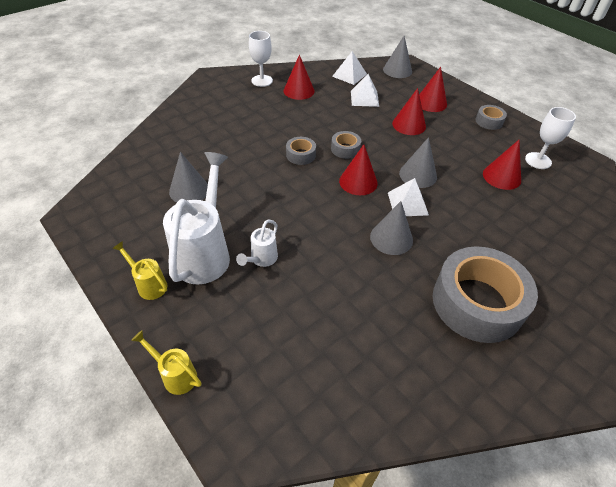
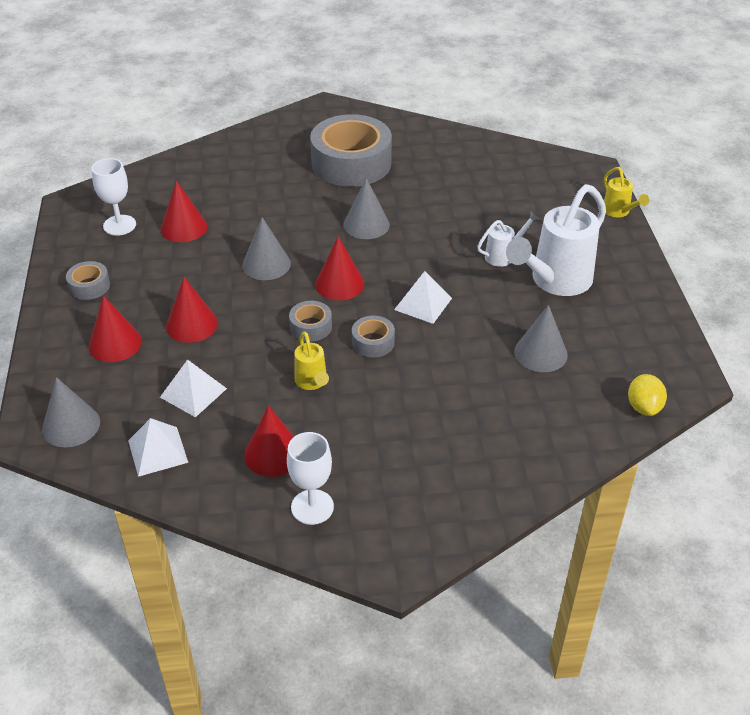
camera: 145 degrees left, 5 degrees down
(105, 182) = (643, 407): none -> yellow lemon
(149, 284) = (621, 276): yellow watering can -> yellow watering can (312, 382)
(407, 203) = (314, 244): white pyramid -> white pyramid (423, 304)

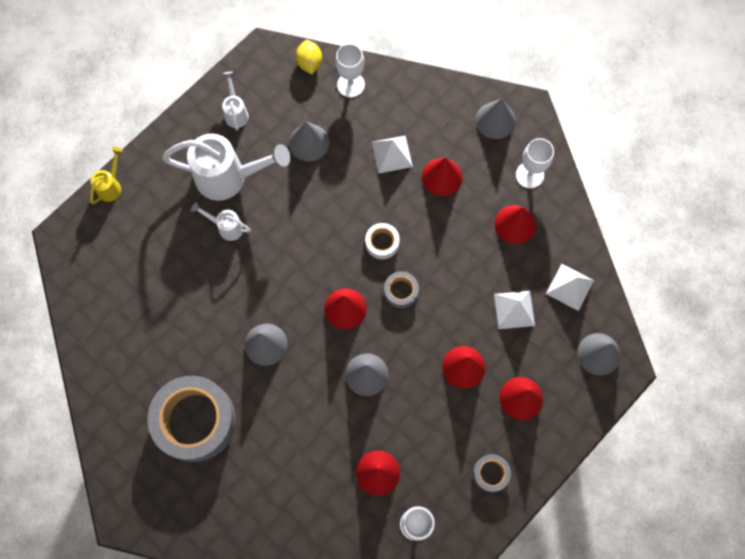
camera: 130 degrees left, 30 degrees up
(312, 382) = (446, 249): yellow watering can -> none
(373, 342) = (382, 243): grey tape -> white tape
(393, 429) = (441, 177): none -> red cone
(412, 523) = (495, 120): none -> grey cone
(423, 304) = (320, 241): white pyramid -> white pyramid (392, 154)
(583, 424) = (351, 85): none -> white goblet
(628, 321) = (236, 112): none -> white watering can
(643, 407) = (309, 63): yellow lemon -> yellow lemon turned 60 degrees counterclockwise

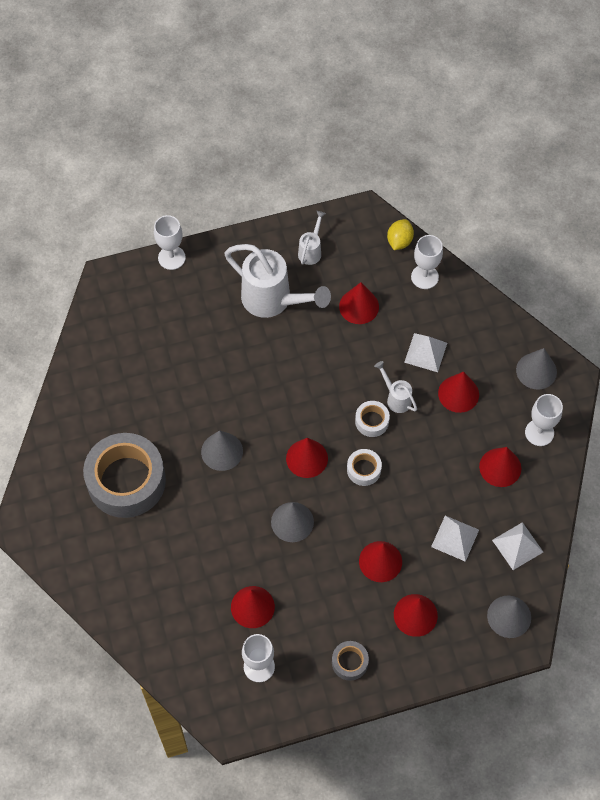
camera: 30 degrees right, 10 degrees down
(111, 186) = (171, 258): yellow watering can -> white goblet
(226, 227) = (246, 339): white watering can -> white watering can (396, 398)
(309, 142) = (359, 306): grey cone -> red cone
(401, 291) = (363, 470): grey tape -> white tape

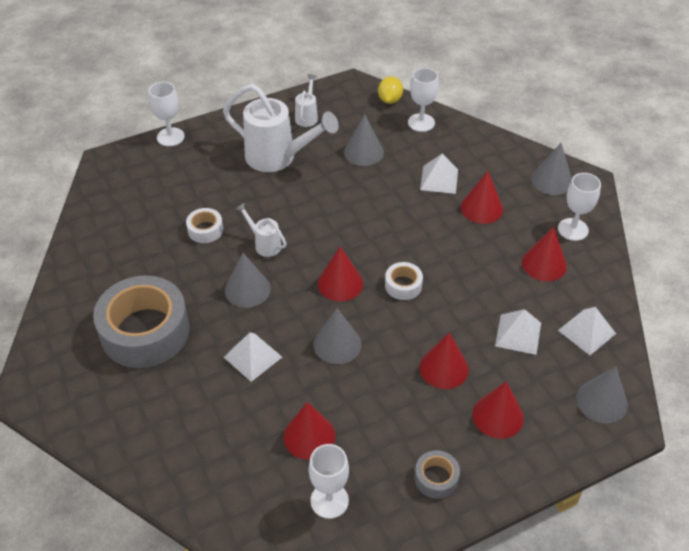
camera: 10 degrees left, 15 degrees down
(216, 522) = (252, 357): none -> white pyramid
(359, 306) = (363, 152): red cone -> grey cone
(372, 421) = (400, 242): white tape -> white tape (205, 230)
(396, 398) = (420, 220): white watering can -> white watering can (264, 244)

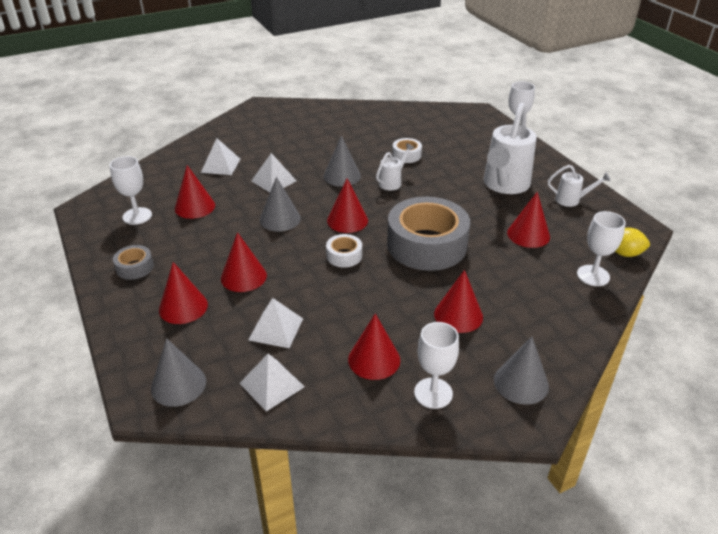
camera: 90 degrees right, 10 degrees down
(145, 331) = (304, 138): grey tape -> grey tape (426, 245)
(363, 152) = (528, 234): grey cone -> red cone
(439, 179) = (499, 285): white pyramid -> white pyramid (220, 165)

